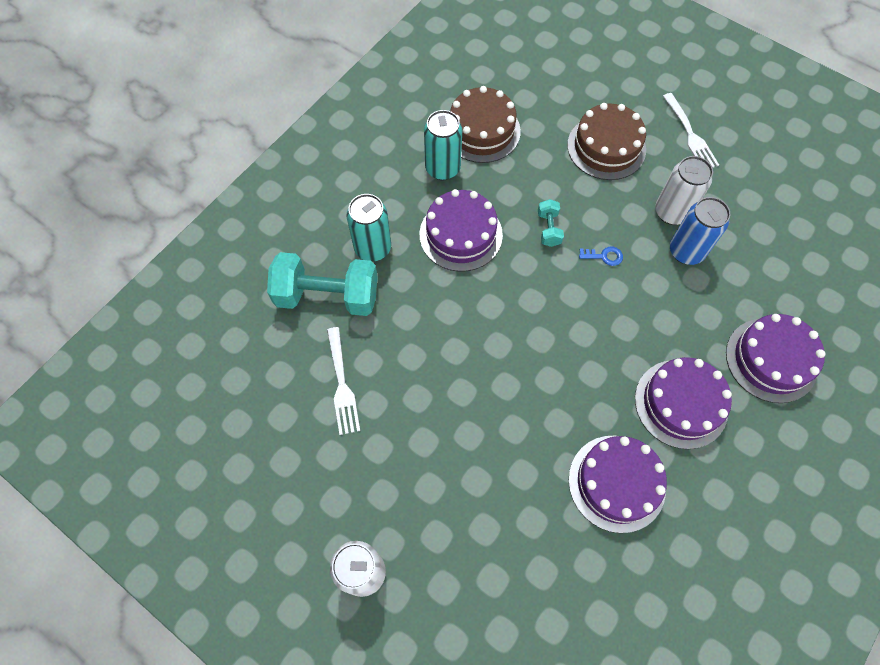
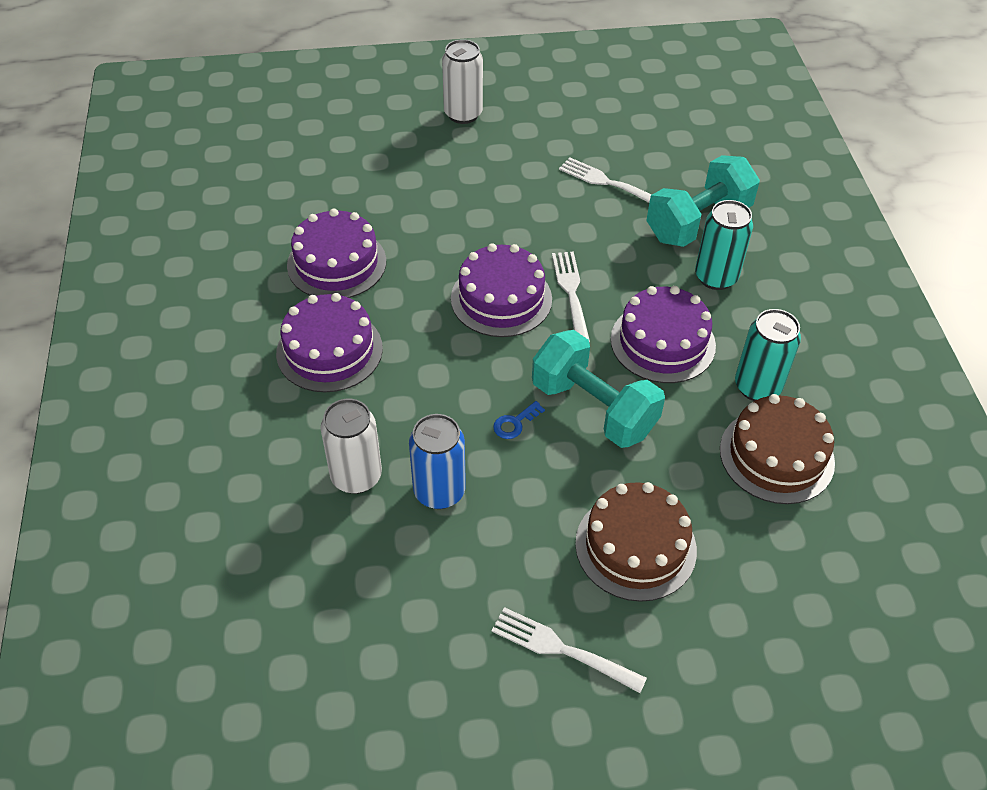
camera: 135 degrees right, 15 degrees down
(475, 314) = (571, 292): none -> white fork
(548, 229) = (593, 408): turquoise dumbbell -> turquoise dumbbell, size x2.20
(671, 212) = (492, 524): white can -> white can (356, 476)
(771, 360) = (270, 446): purple cake -> purple cake (501, 299)

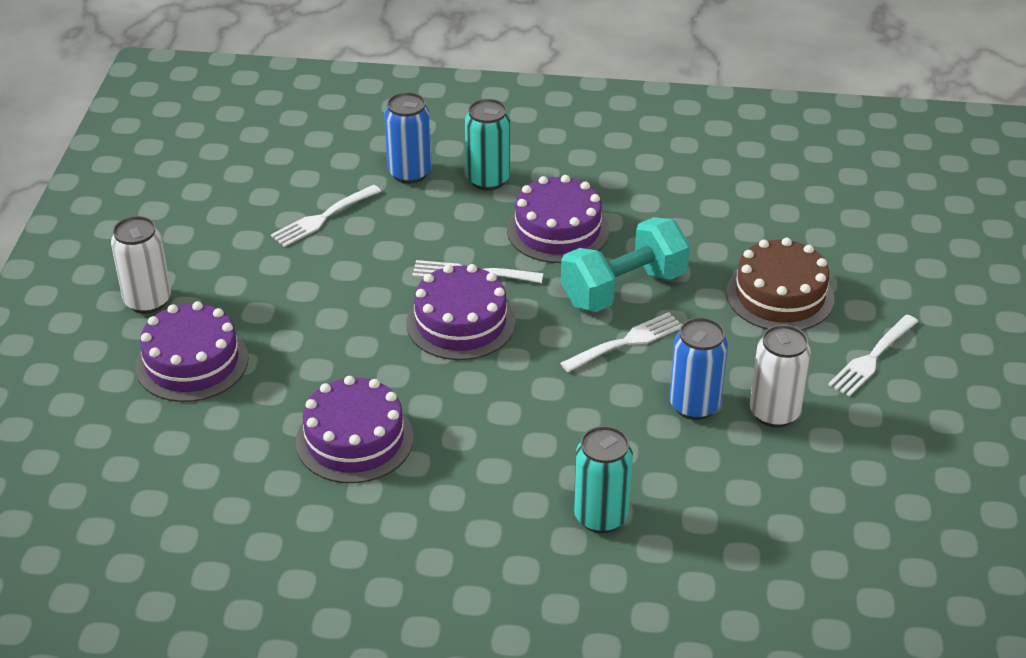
camera: 75 degrees left, 10 degrees down
(329, 350) = (487, 461): purple cake -> purple cake (192, 362)
(356, 476) = (662, 461): white can -> white can (774, 413)
(515, 423) = (626, 342): blue key -> white fork
(698, 222) = (409, 173): turquoise dumbbell -> blue can
(757, 387) = (628, 189): turquoise can -> turquoise can (601, 516)
(776, 455) = (705, 197): brown cake -> none

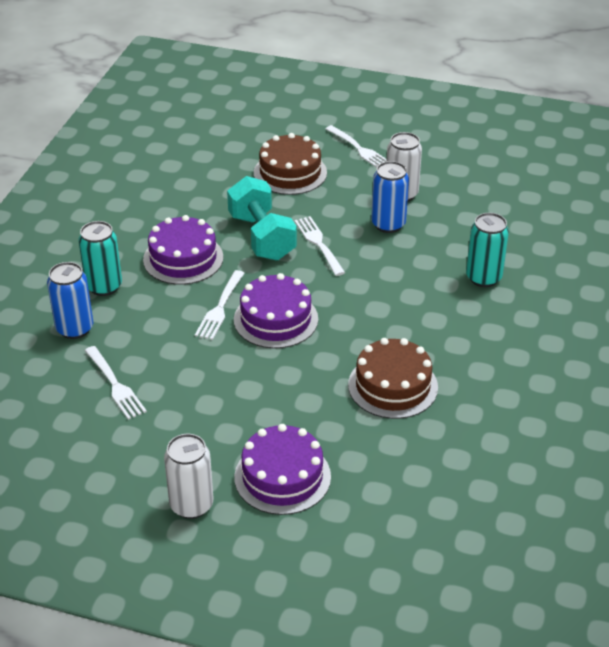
camera: 80 degrees left, 0 degrees up
(354, 440) = (393, 386): purple cake -> brown cake

